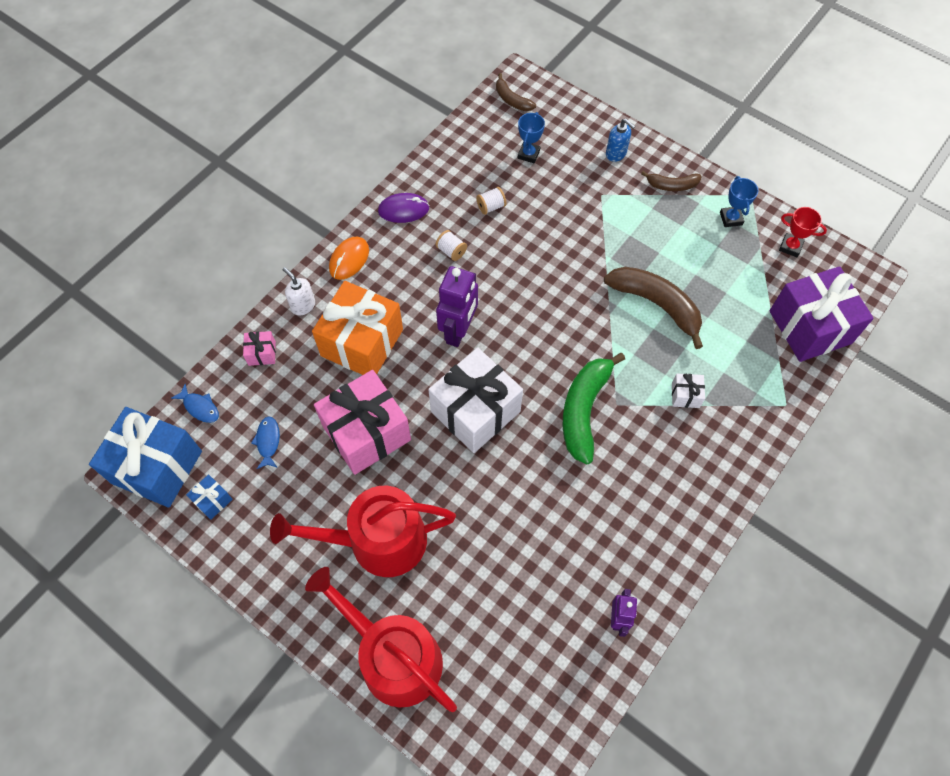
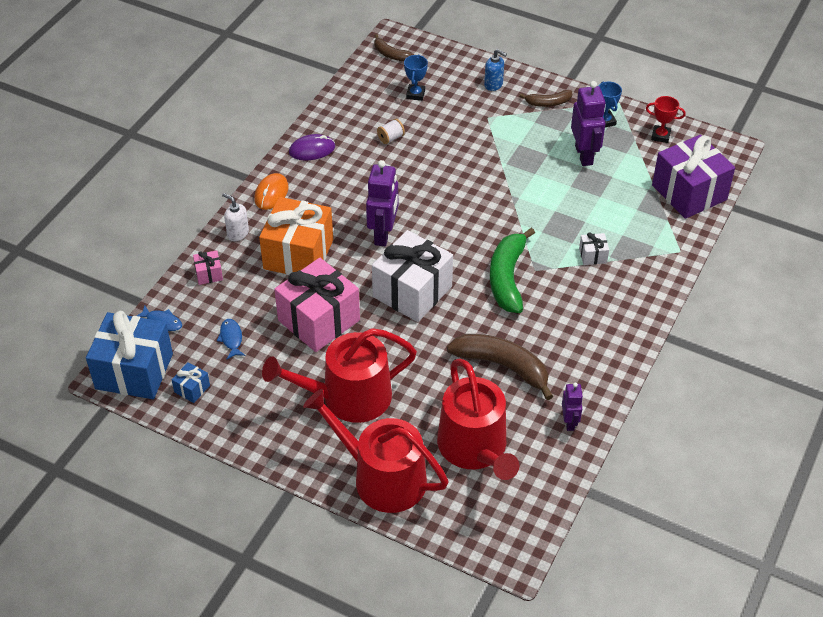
camera: 10 degrees left, 15 degrees down
(451, 251) = (363, 176): white spool -> none
(505, 635) = (475, 448): none -> red watering can
(656, 304) = (553, 193): brown banana -> brown banana (503, 366)
(699, 260) = (584, 155): none -> purple robot

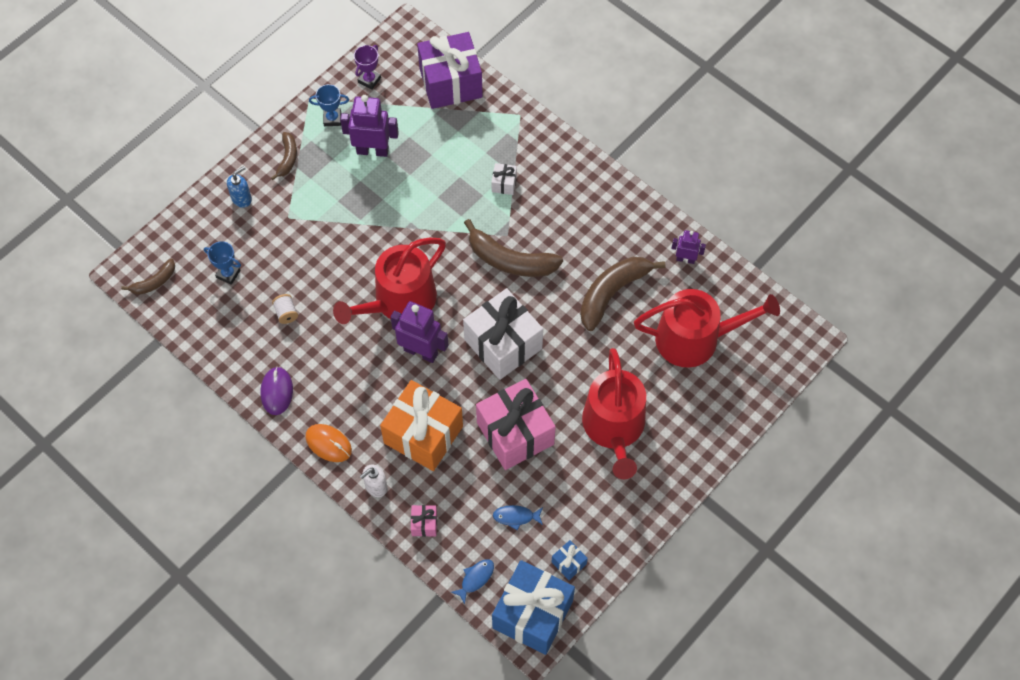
camera: 75 degrees left, 15 degrees up
(382, 477) = (708, 419): red watering can -> red watering can (399, 301)
(507, 278) = (510, 260): green banana -> brown banana
(660, 136) = (369, 80): red trophy -> purple trophy

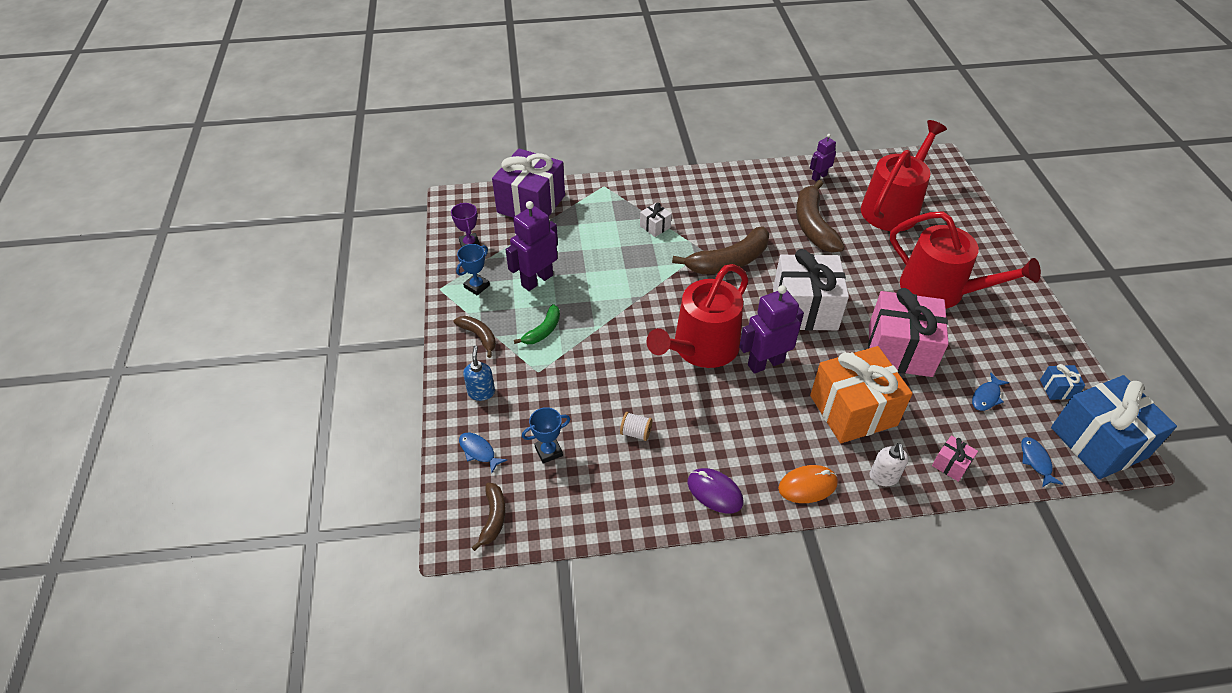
camera: 50 degrees left, 15 degrees down
(195, 235) = (479, 451): none -> blue fish
(327, 192) = (543, 331): none -> green banana
(399, 301) = (701, 348): red watering can -> red watering can turned 45 degrees clockwise

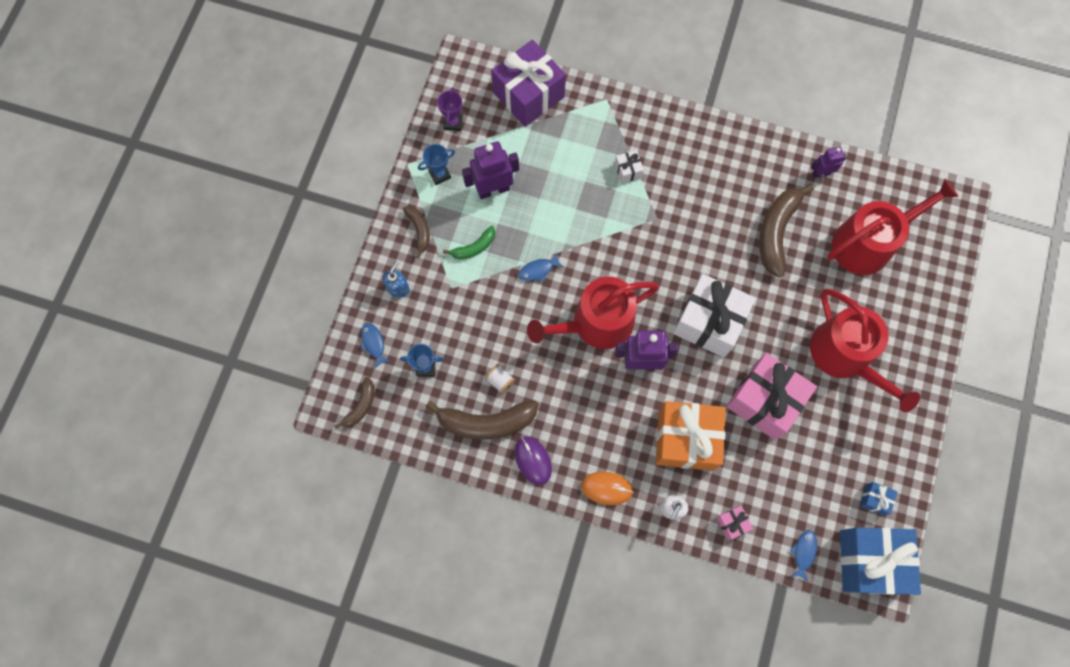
camera: 25 degrees right, 25 degrees up
(729, 261) = (672, 241): brown banana -> brown banana (486, 422)
(986, 396) = (807, 478): blue fish -> blue fish (538, 270)

